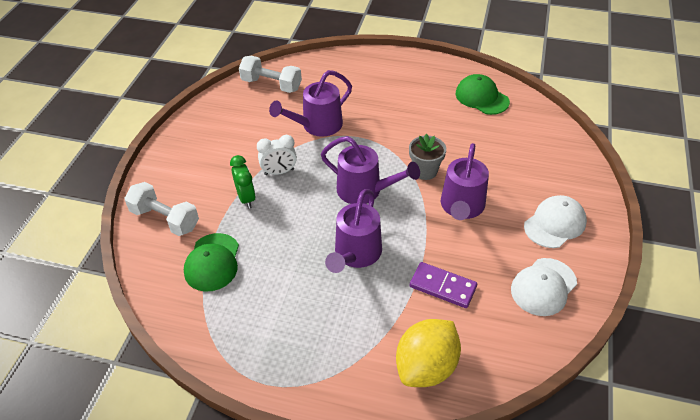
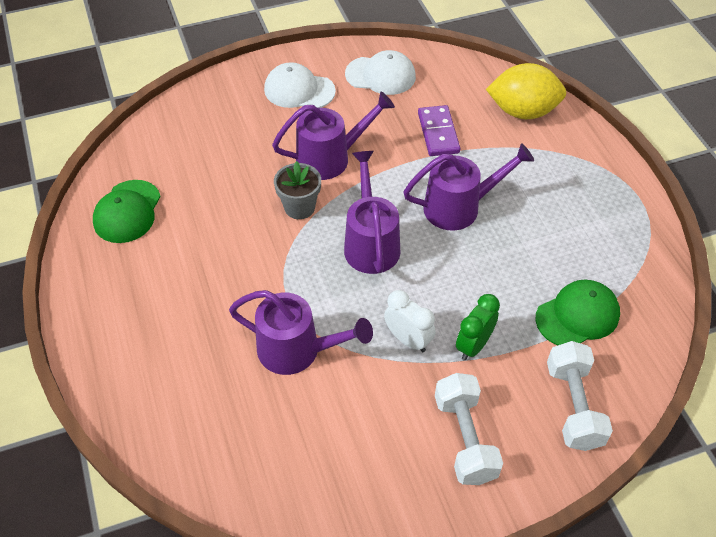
camera: 125 degrees left, 5 degrees up
(271, 85) = (247, 466): white dumbbell -> white dumbbell (465, 438)

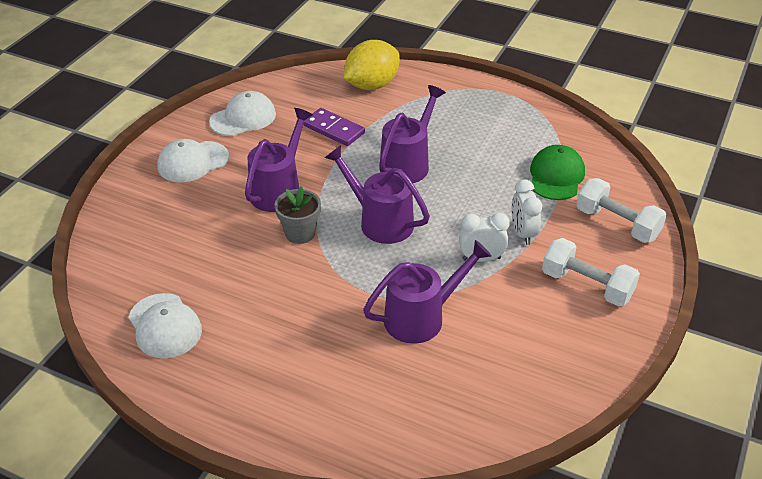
camera: 45 degrees left, 10 degrees down
(127, 212) = (164, 326): green cap -> white cap
(473, 345) = (523, 233): green clock -> white clock

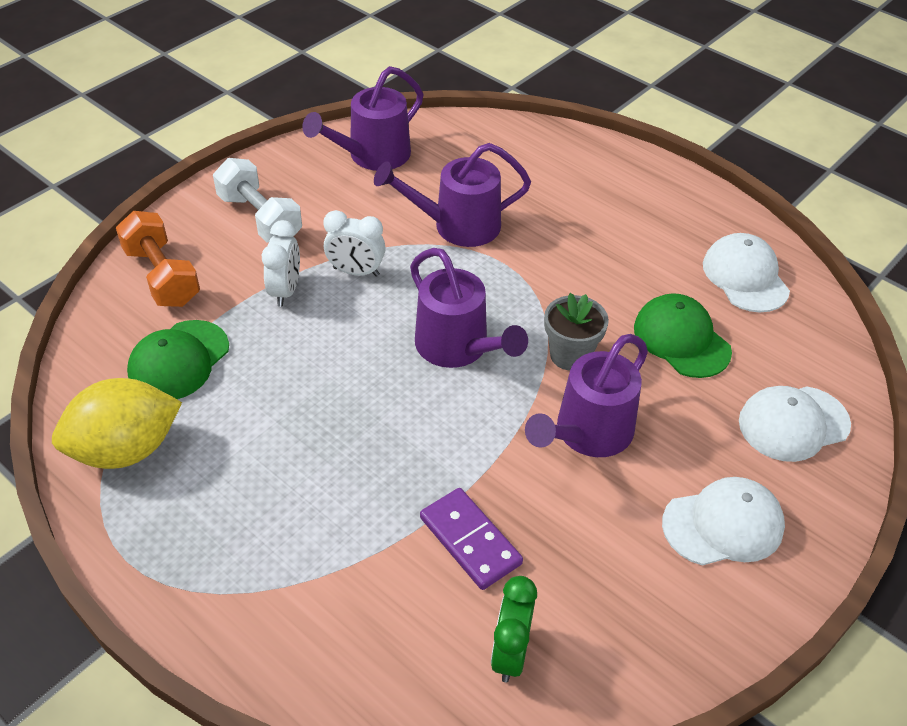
camera: 165 degrees left, 5 degrees up
(219, 261) = (681, 339): none -> green cap
(243, 118) = (630, 615): white cap -> white cap (793, 423)
(300, 96) = (510, 653): none -> green clock
(371, 85) = (358, 648): yellow lemon -> yellow lemon (126, 449)
(408, 163) = (376, 435): purple watering can -> purple watering can (372, 156)
(617, 224) = (162, 276): white dumbbell -> orange dumbbell

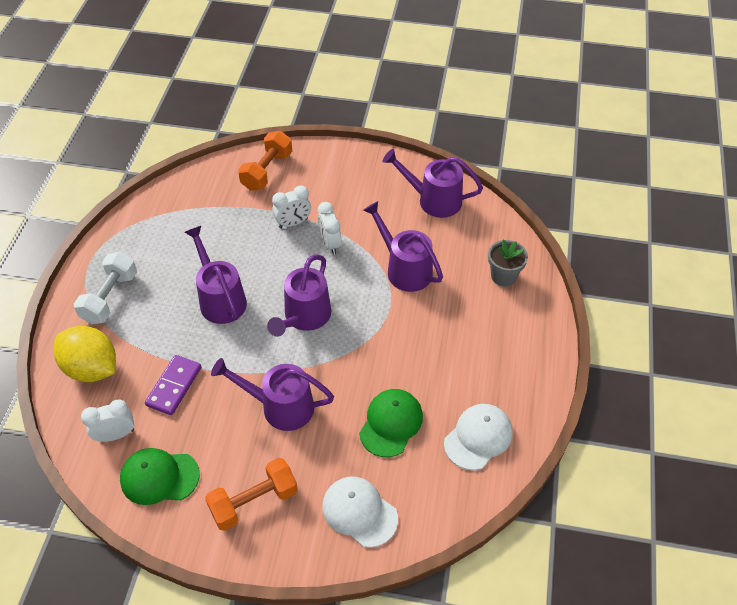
camera: 60 degrees right, 5 degrees up
(126, 449) = (149, 224): yellow lemon -> yellow lemon (92, 368)
(179, 360) = (215, 210): green cap -> green cap (159, 477)
(260, 218) = (339, 182): white dumbbell -> white dumbbell (110, 297)
(350, 422) = (220, 298): none -> purple watering can
(510, 653) = (115, 435): green clock -> white clock
(570, 355) = (336, 372): grey flower pot -> grey flower pot (503, 276)
(723, 525) = (254, 501): white cap -> orange dumbbell

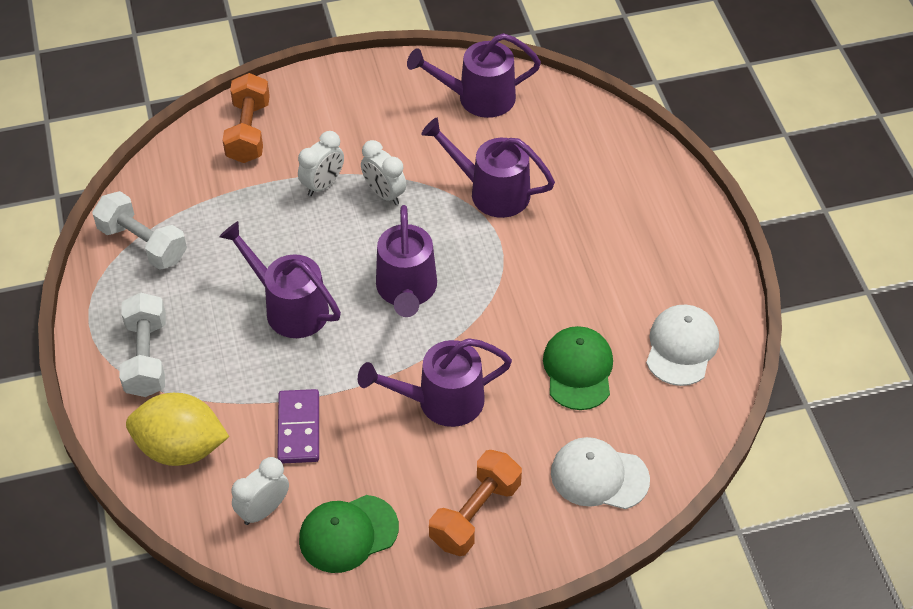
camera: 25 degrees left, 0 degrees up
(156, 221) = (143, 243): none -> white dumbbell
(503, 276) = (610, 159): grey flower pot -> none

